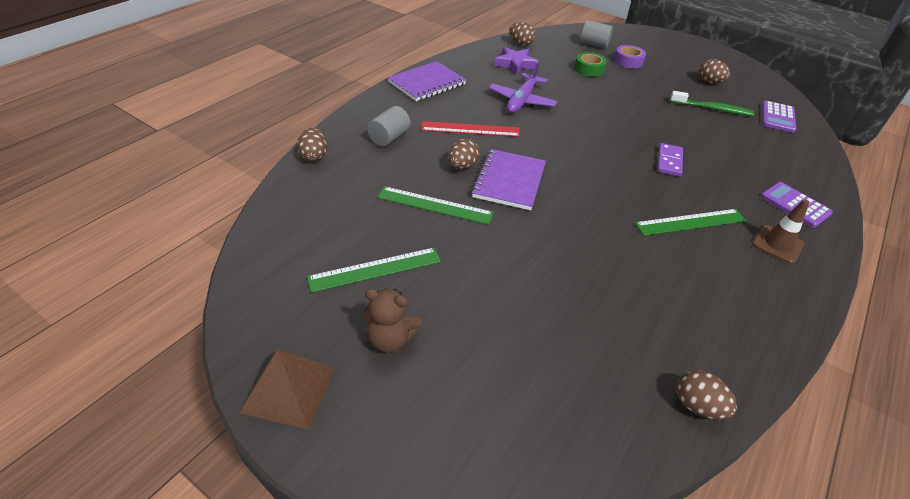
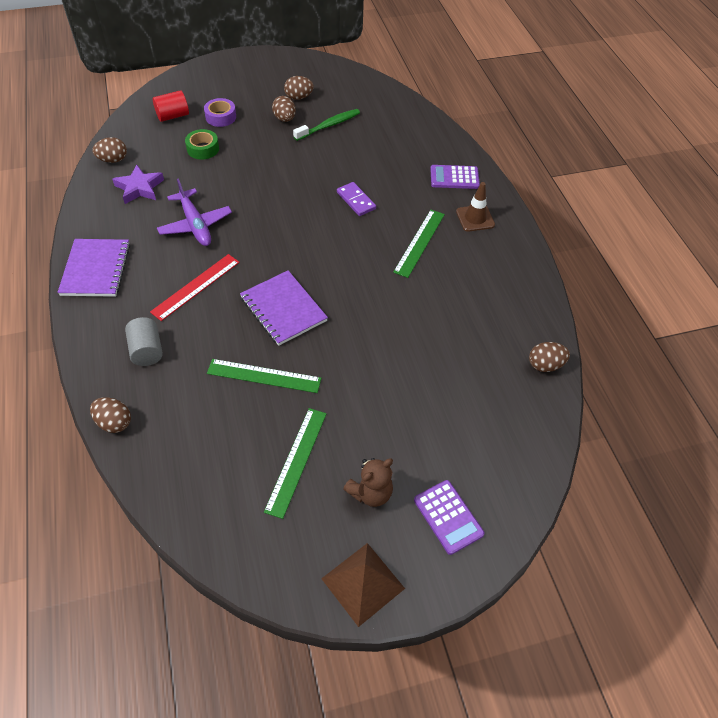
camera: 50 degrees left, 10 degrees up
(435, 205) = (264, 376): green ruler -> green ruler turned 45 degrees clockwise
(462, 166) = (236, 326): brown egg -> brown egg (284, 119)
(594, 44) = (173, 116): grey cylinder -> red cylinder
(777, 117) = (373, 102): purple calculator -> purple calculator (448, 517)

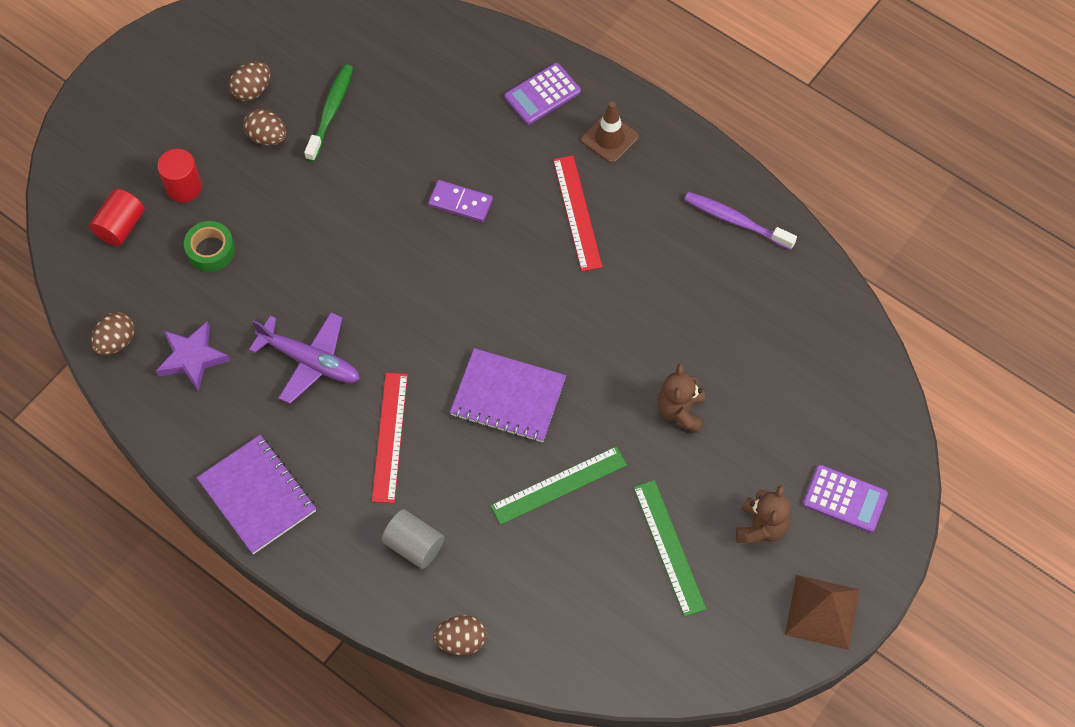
camera: 35 degrees left, 10 degrees up
(221, 117) = (184, 187): purple tape -> red cylinder
(382, 385) = (680, 411): none -> brown teddy bear
(419, 242) = (577, 212): green ruler -> red ruler
(518, 303) = (736, 221): none -> purple toothbrush
(545, 365) = (813, 277): brown egg -> none

